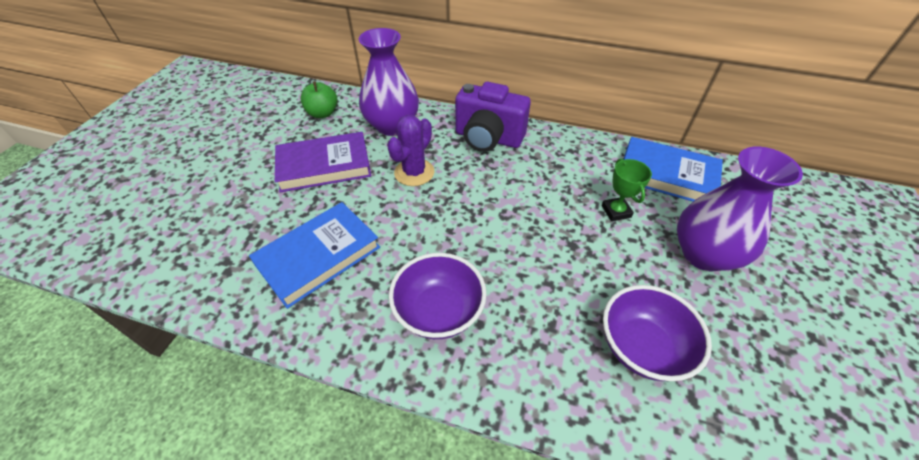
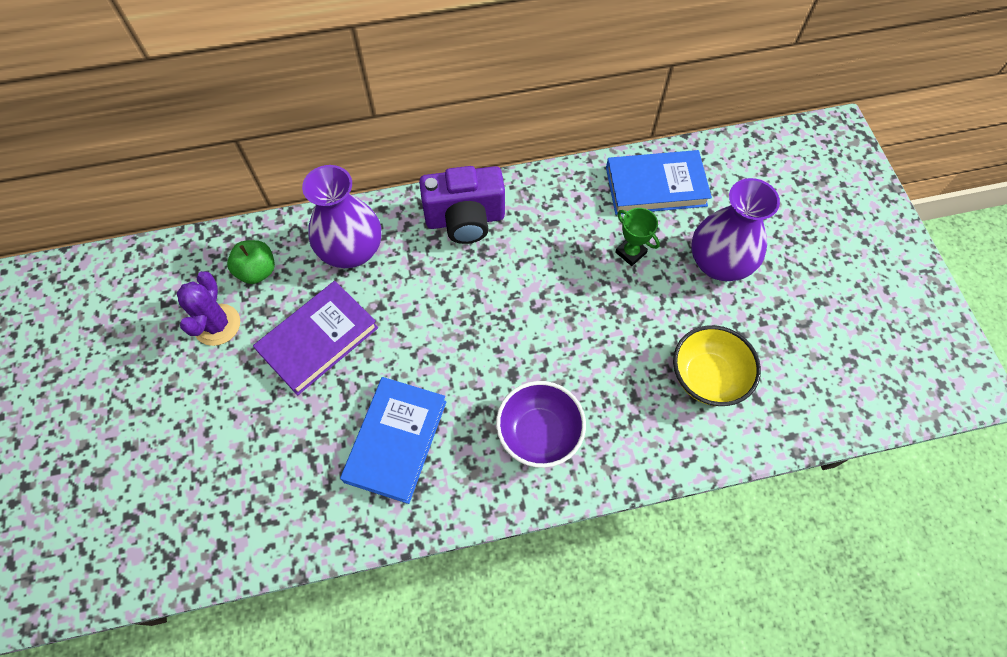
camera: 30 degrees left, 15 degrees up
(414, 172) = (419, 301): purple cactus -> purple cactus (217, 325)
(642, 347) = (707, 377): purple bowl -> yellow bowl

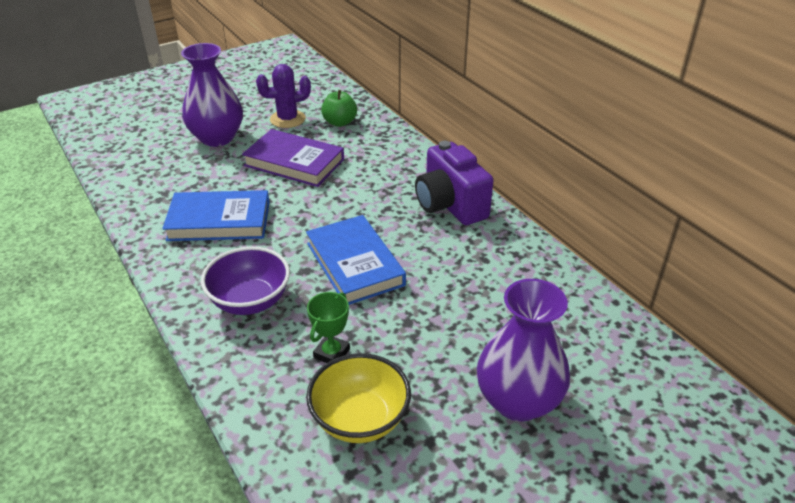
camera: 70 degrees right, 25 degrees down
(351, 251) = (382, 157): purple vase -> purple vase (217, 138)
(630, 252) = (484, 322): green trophy -> green trophy (331, 353)
(656, 186) = (584, 324): blue book -> blue book (355, 264)

